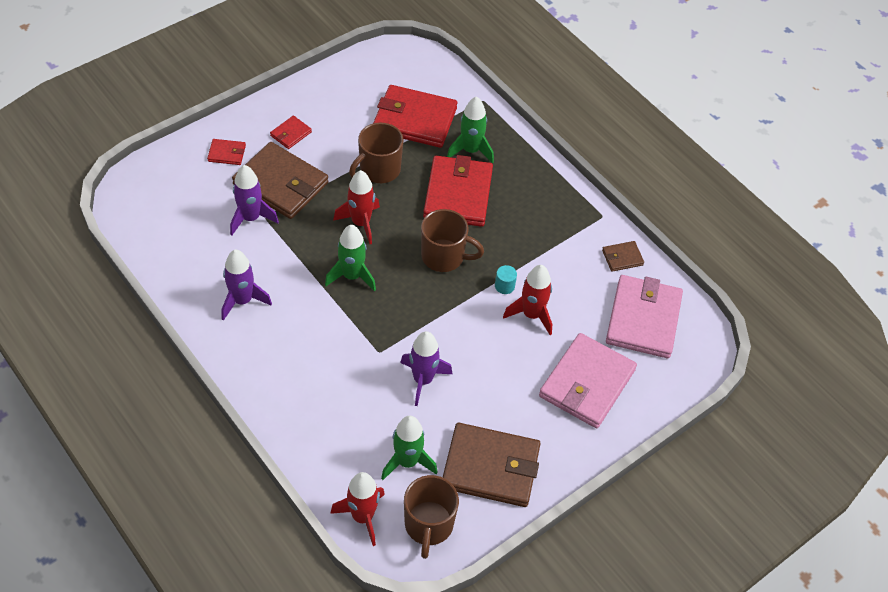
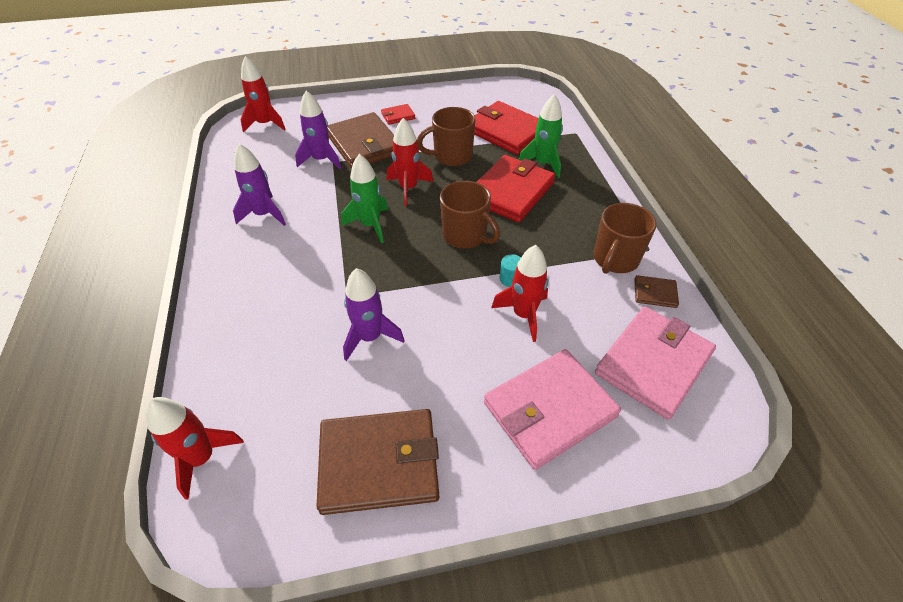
camera: 30 degrees right, 5 degrees down
(153, 191) = (265, 124): none -> red rocket
(227, 153) = (339, 116): red wallet -> none
(407, 462) = (294, 416): green rocket -> none
(428, 525) = (262, 503): brown mug -> brown mug (615, 259)
(490, 467) = (379, 463): brown wallet -> brown wallet turned 45 degrees counterclockwise

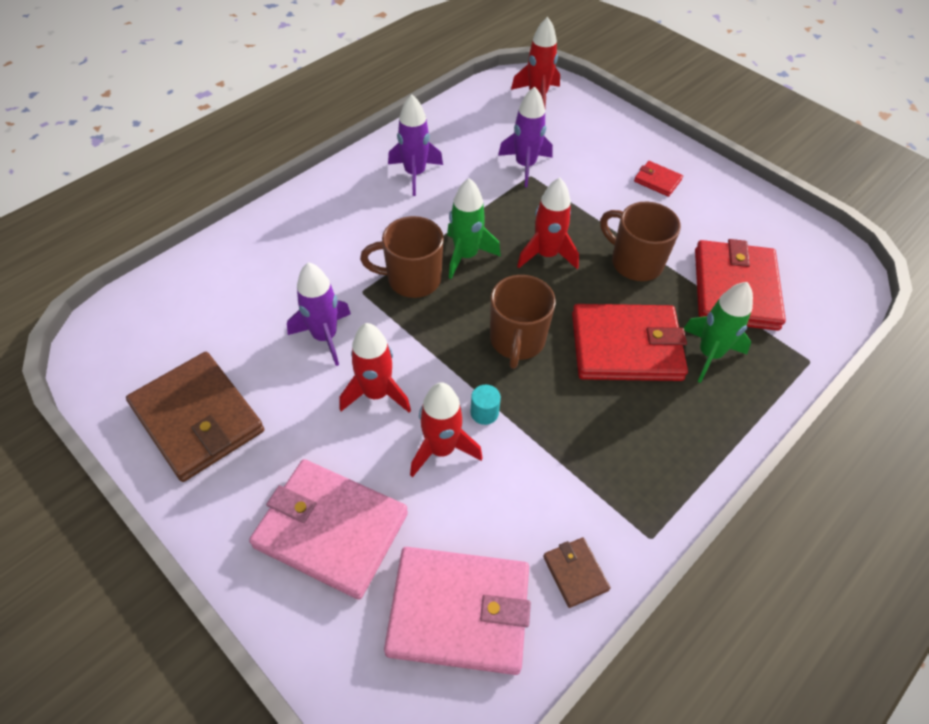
camera: 55 degrees right, 5 degrees up
(202, 458) = (143, 300): red rocket -> red rocket (376, 393)
(364, 144) = (581, 182): brown wallet -> none
(615, 259) = (600, 505): brown mug -> brown mug (412, 279)

